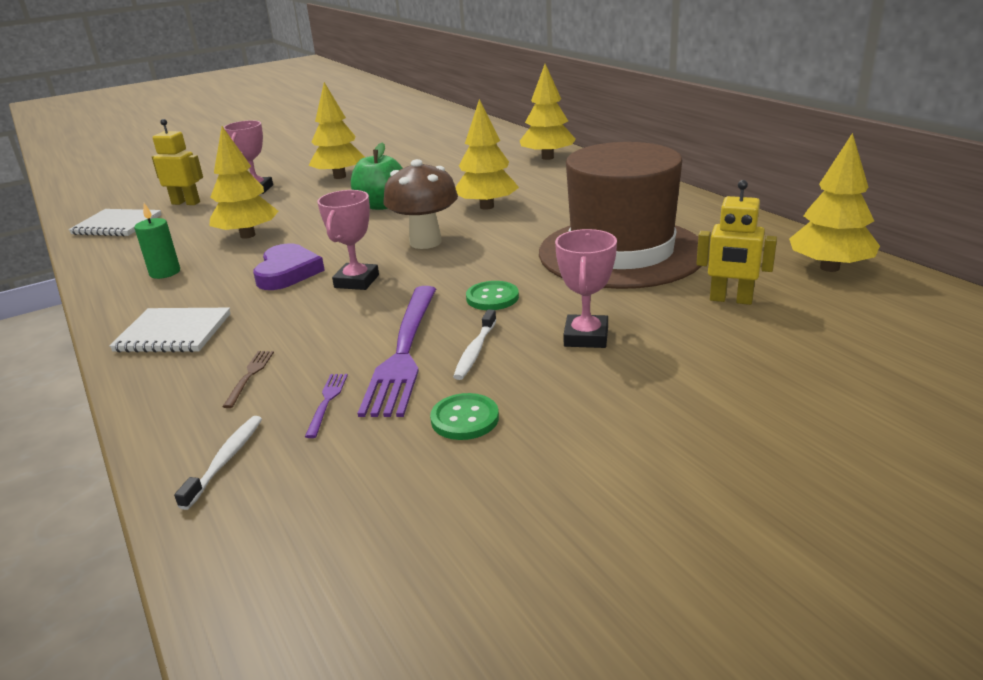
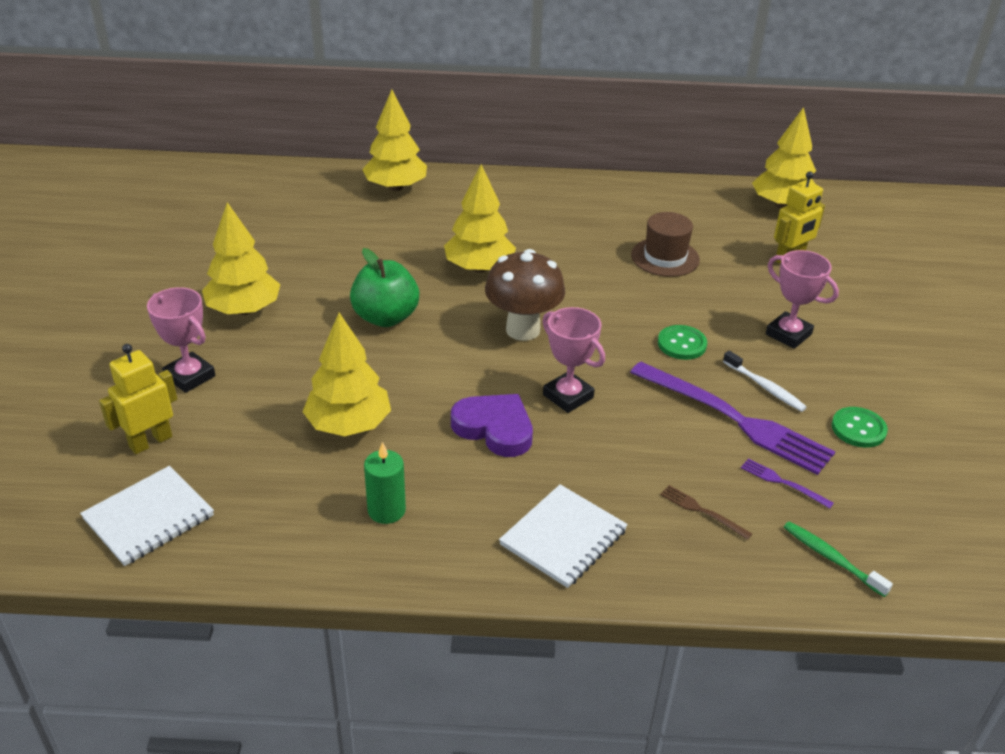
camera: 60 degrees left, 10 degrees up
(225, 460) = (832, 559): white toothbrush -> green toothbrush
(621, 252) = (665, 257): brown hat -> brown hat, size x0.45

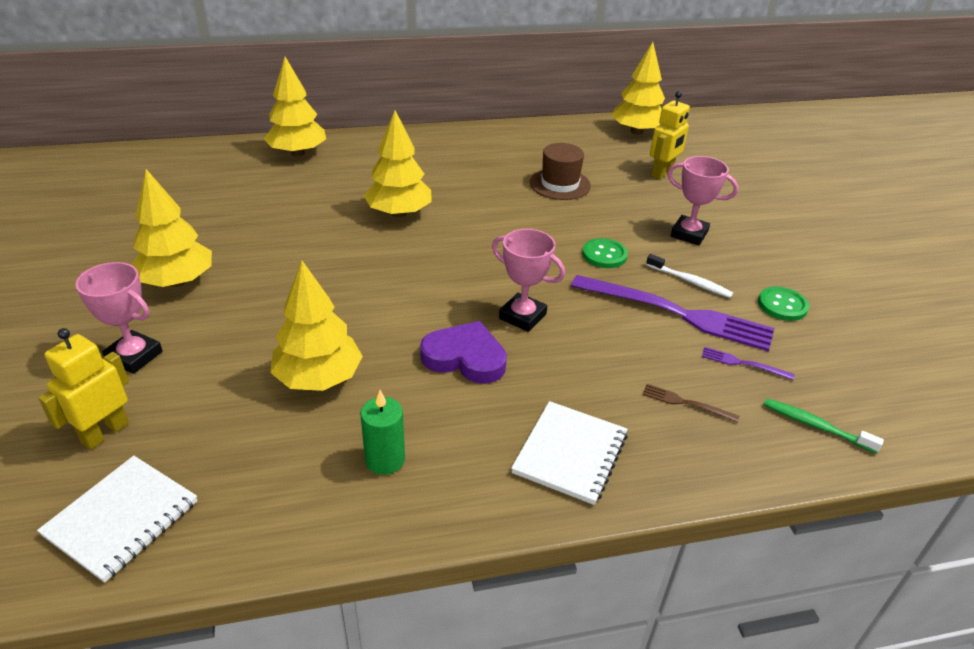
camera: 15 degrees left, 0 degrees up
(385, 317) = (324, 269): green apple -> none
(523, 330) = (459, 262): brown mushroom -> none

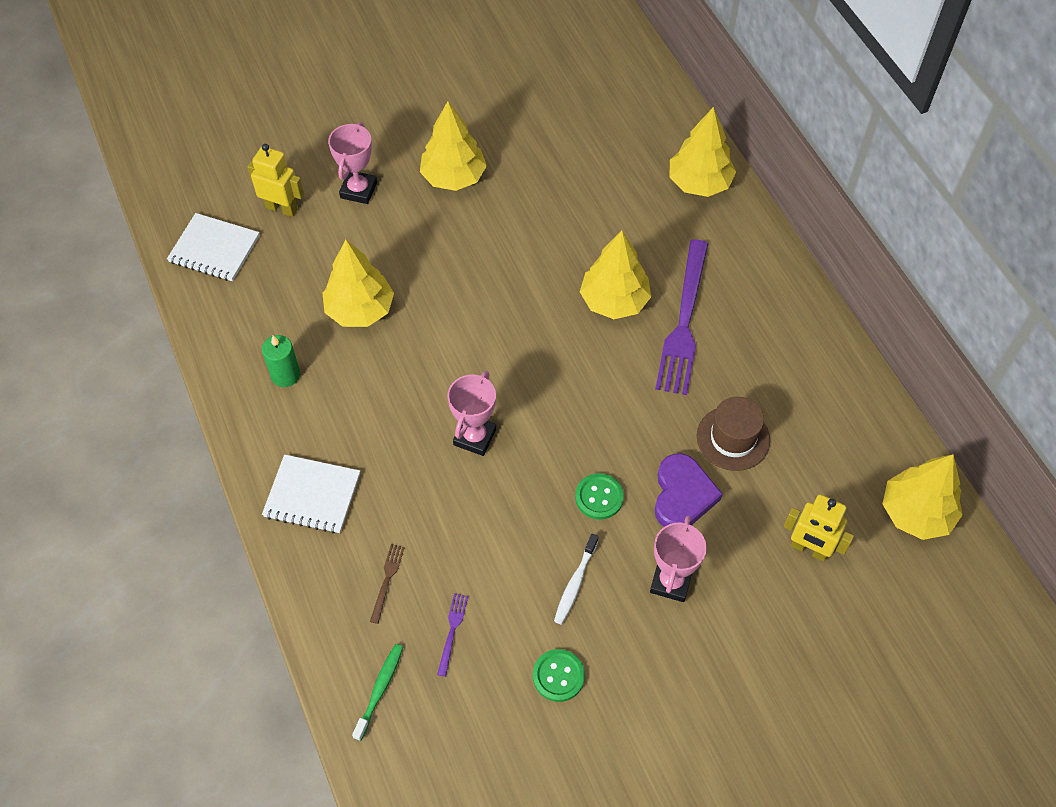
camera: 80 degrees right, 20 degrees up
(465, 357) = (407, 403): purple heart -> purple heart (682, 495)
(677, 313) = (515, 571): purple fork -> purple fork (684, 322)

